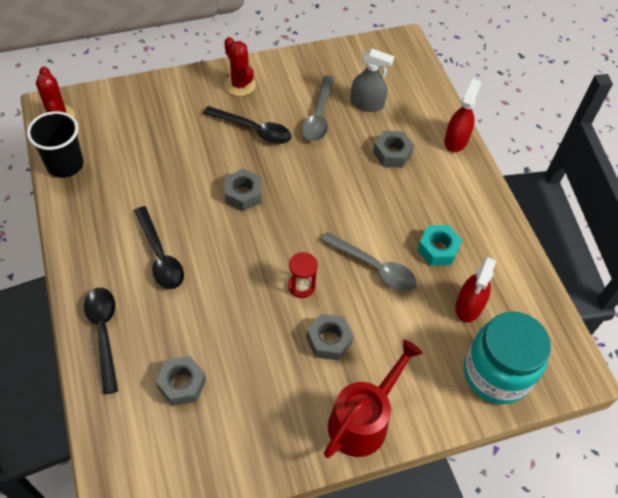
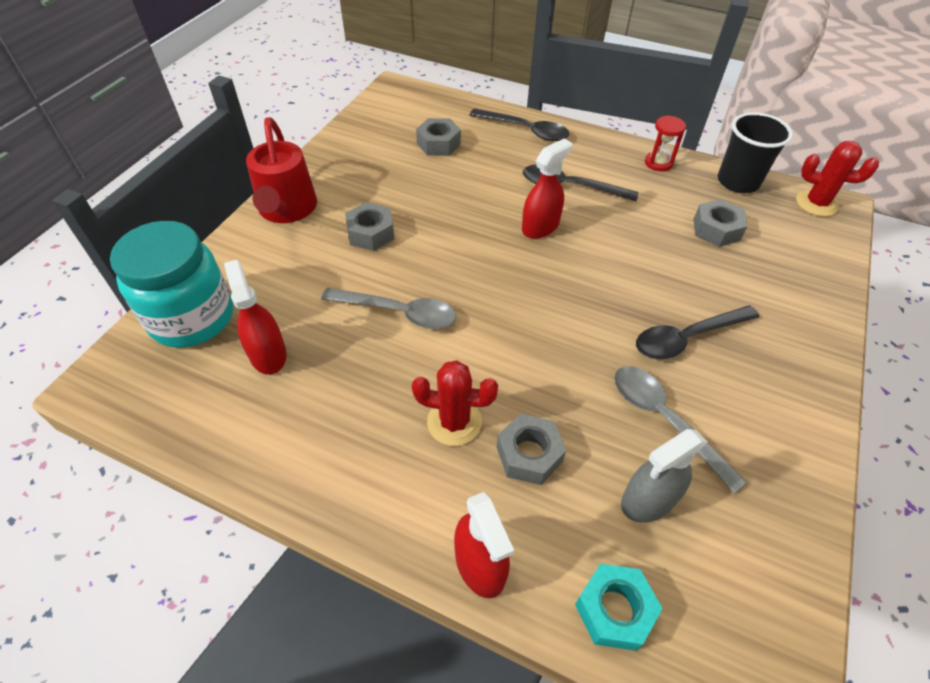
camera: 135 degrees right, 5 degrees down
(223, 246) = (540, 227): none -> red spray bottle
(240, 85) = (785, 374): red cactus -> red cactus (454, 422)
(243, 194) = (592, 274): grey nut -> grey nut (716, 230)
(301, 286) = (441, 249): red hourglass -> red hourglass (658, 163)
(374, 267) = (398, 313): grey spoon -> grey spoon turned 150 degrees counterclockwise
(438, 249) = (353, 384): turquoise nut -> turquoise nut (614, 610)

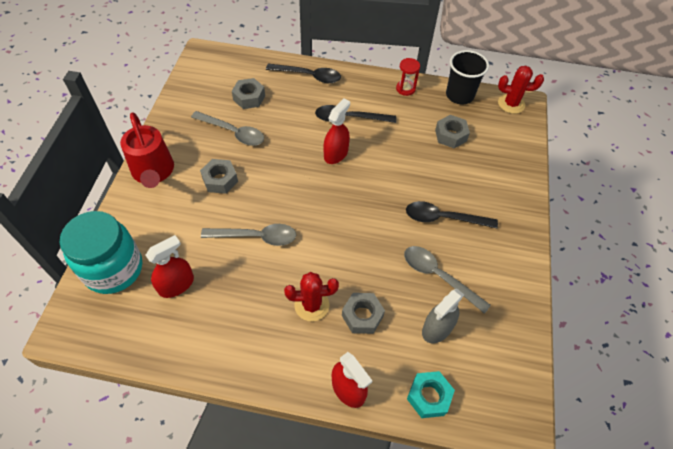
camera: 15 degrees left, 5 degrees up
(268, 354) = (176, 285): red spray bottle -> red spray bottle turned 90 degrees clockwise
(405, 180) = (233, 132): none -> grey spoon
(687, 338) = (443, 218): black spoon -> black spoon turned 45 degrees clockwise

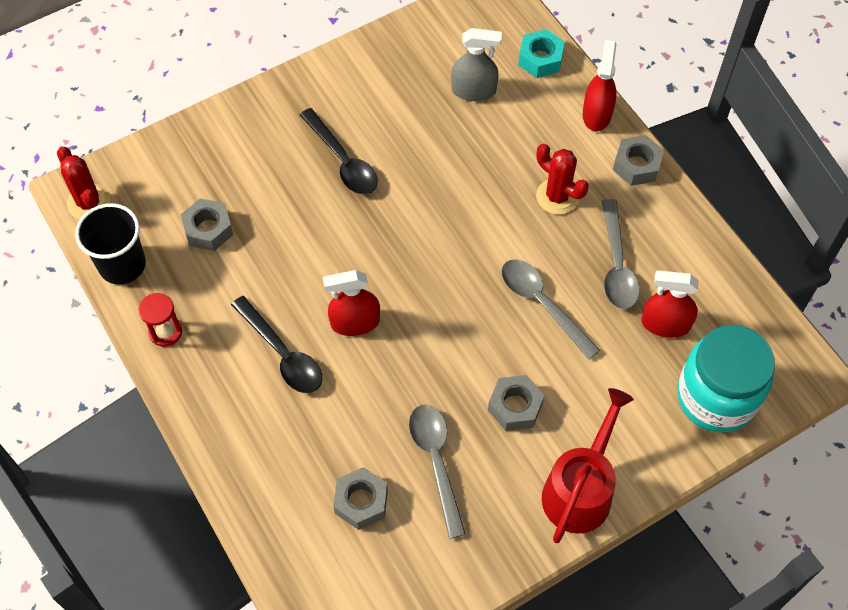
camera: 130 degrees left, 5 degrees up
(309, 76) = (249, 465): black spoon -> none
(362, 316) = (523, 151): grey nut -> grey nut (636, 165)
(438, 276) = (418, 122): grey spoon -> grey spoon (616, 265)

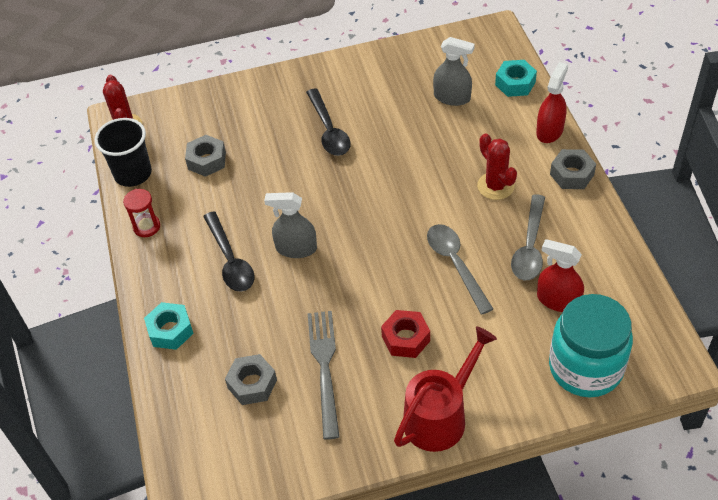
camera: 20 degrees right, 10 degrees down
(242, 458) = (170, 330): none -> turquoise nut
(355, 322) = (296, 248): red spray bottle -> grey spray bottle
(436, 462) = (325, 367): grey spoon -> grey fork
(515, 407) = (405, 338): grey nut -> red nut

